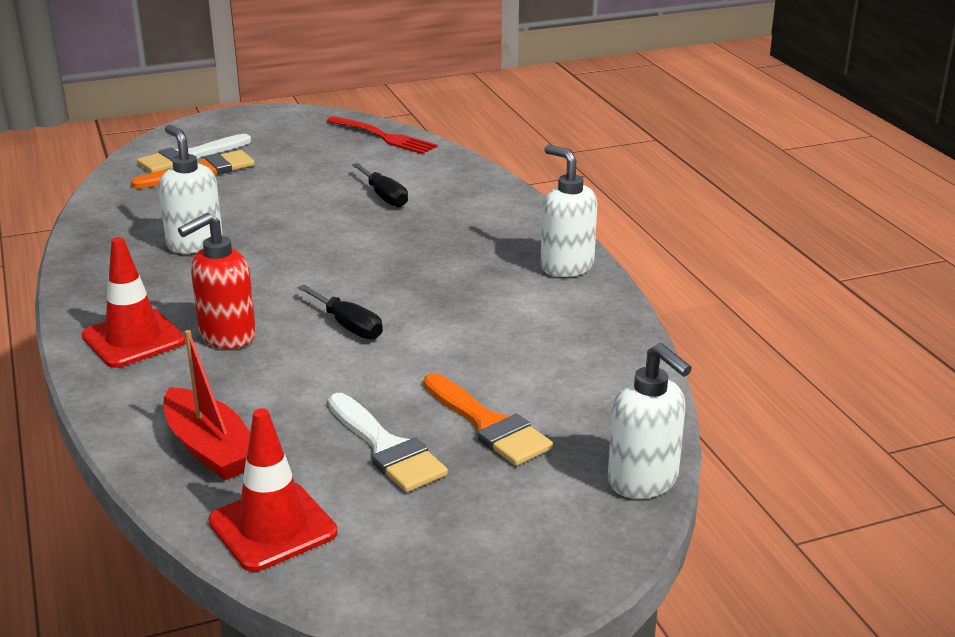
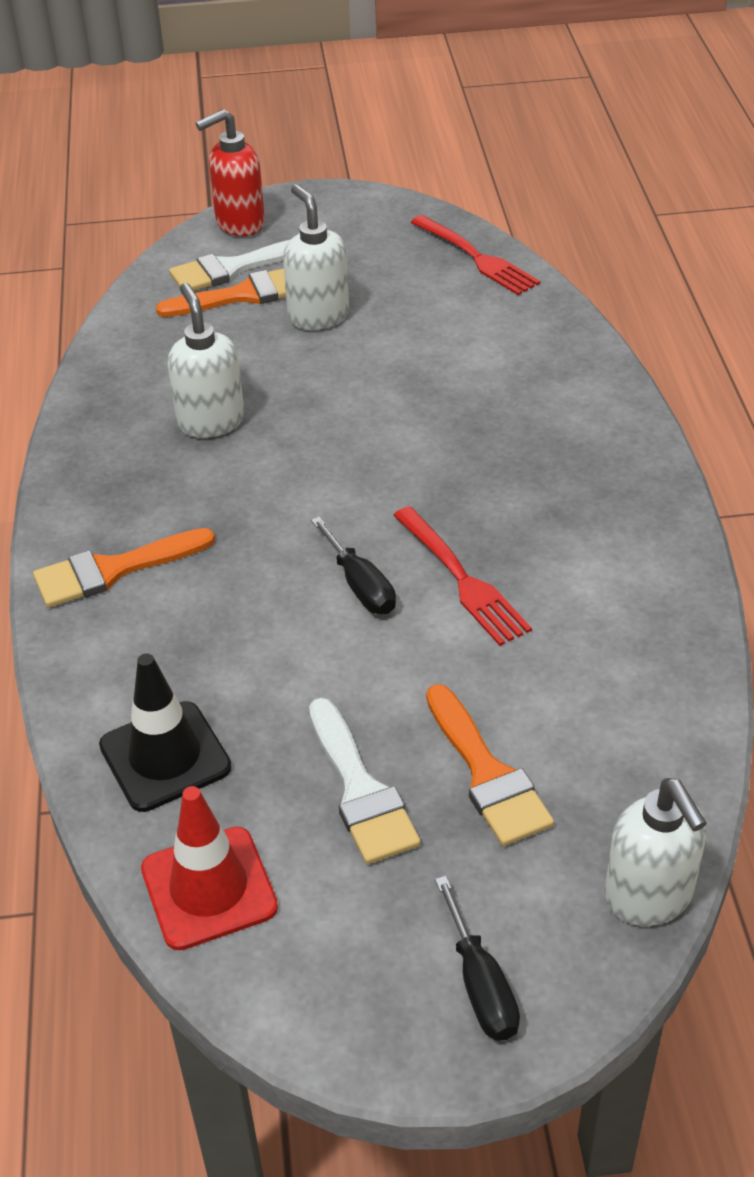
camera: 15 degrees right, 15 degrees up
(133, 339) = (113, 570): red traffic cone -> orange brush
(210, 448) = (165, 756): red boat -> black traffic cone
(226, 336) = (217, 581): red soap dispenser -> red soap dispenser (239, 224)
(384, 197) = (453, 367): black screwdriver -> black screwdriver (480, 985)
(429, 313) = (461, 578): none -> red fork
(566, 266) = (650, 521): white soap dispenser -> white soap dispenser (318, 315)

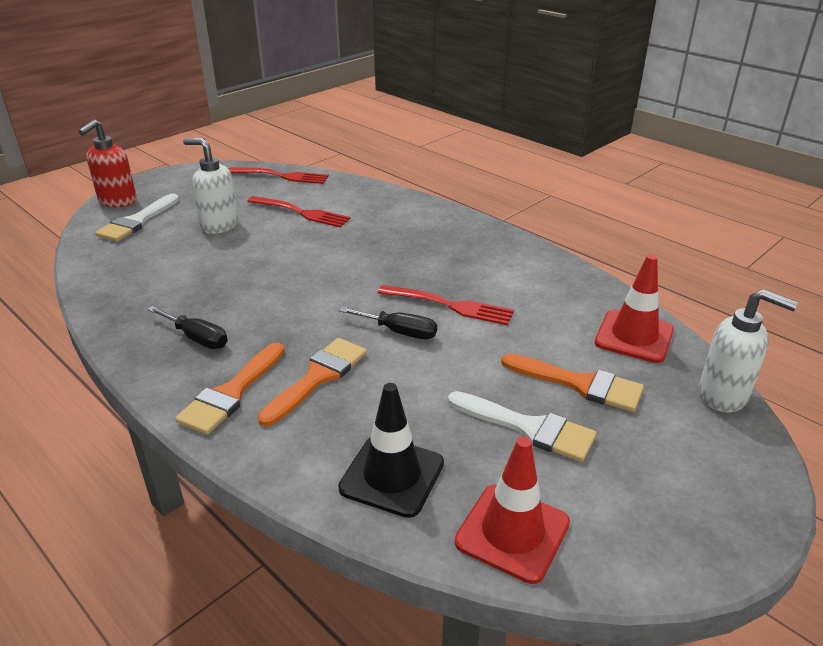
camera: 40 degrees left, 10 degrees down
(210, 421) = (208, 293): white soap dispenser -> none
(243, 295) = (159, 231): orange brush -> orange brush (318, 377)
(436, 336) = (300, 212): none -> red fork
(480, 985) = (714, 485): black screwdriver -> black screwdriver (197, 338)
(644, 752) = (634, 336): none -> red traffic cone

